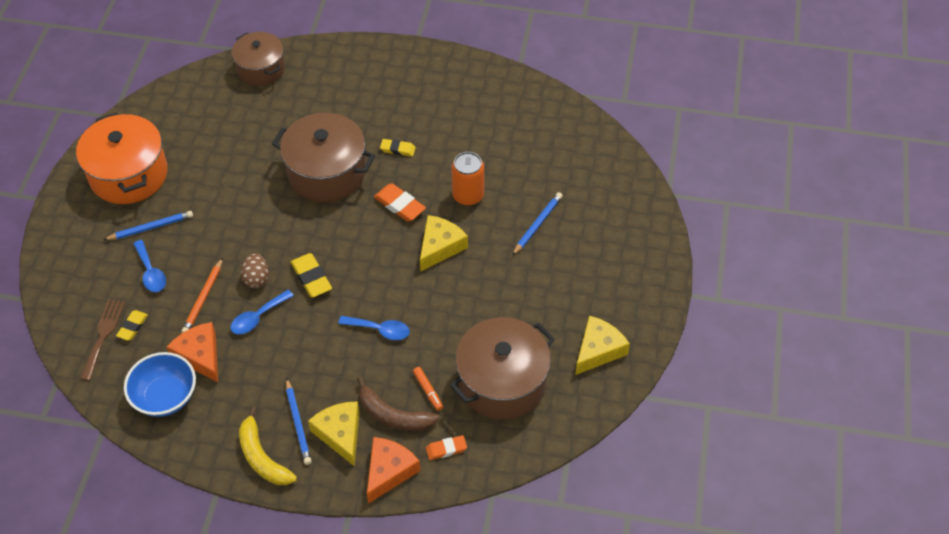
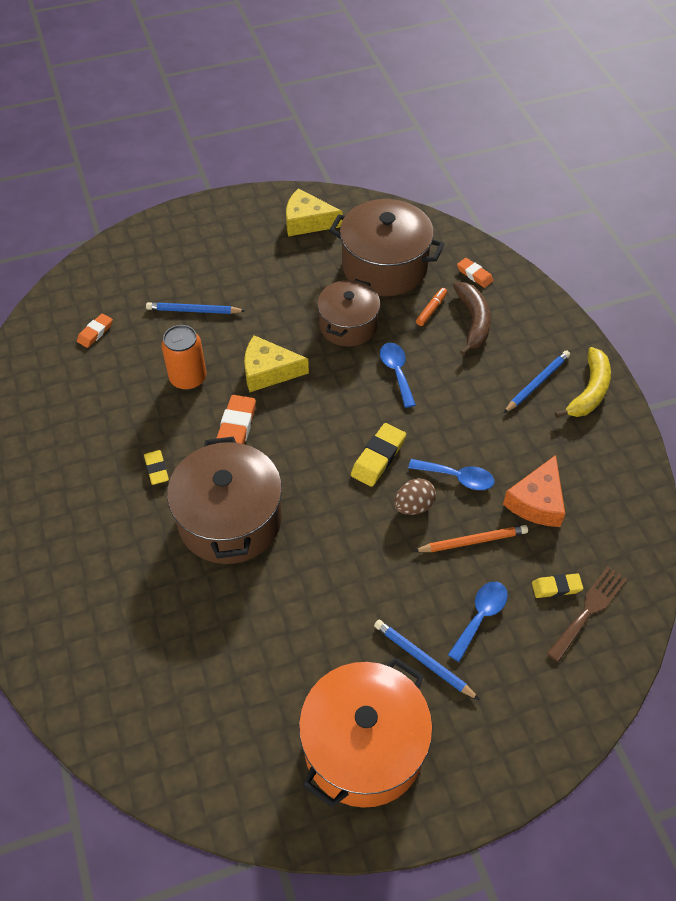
camera: 120 degrees left, 0 degrees up
(103, 335) = (588, 610): brown fork -> brown fork turned 150 degrees clockwise
(165, 397) = (601, 503): blue bowl -> none
(261, 69) = (91, 697): brown pot -> brown pot (348, 325)
(340, 434) = (521, 348): yellow cheese -> none
(389, 471) = (524, 301): orange cheese -> none
(553, 156) = (95, 332): none -> orange eraser

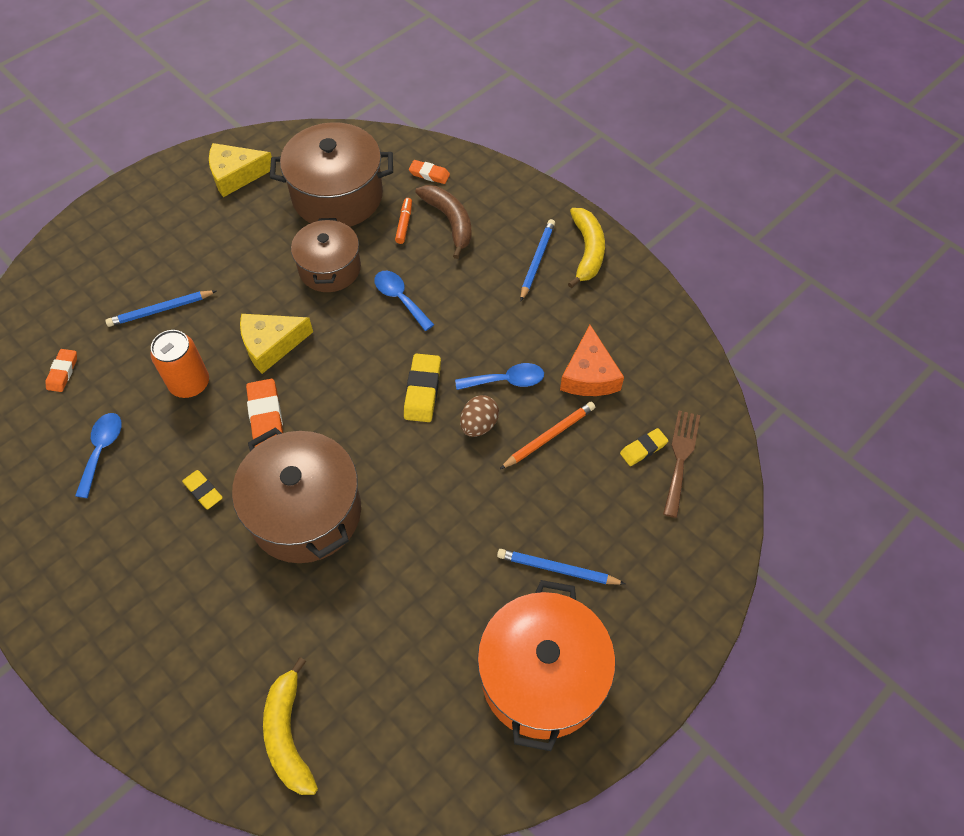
camera: 25 degrees left, 5 degrees up
(127, 696) = (288, 735): none -> yellow banana
(480, 616) = (589, 505): blue spoon -> blue spoon (102, 450)

